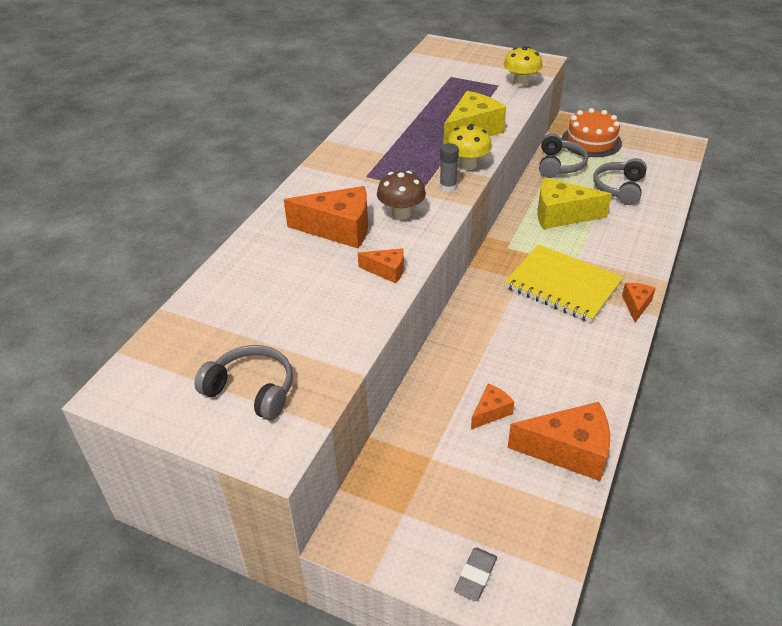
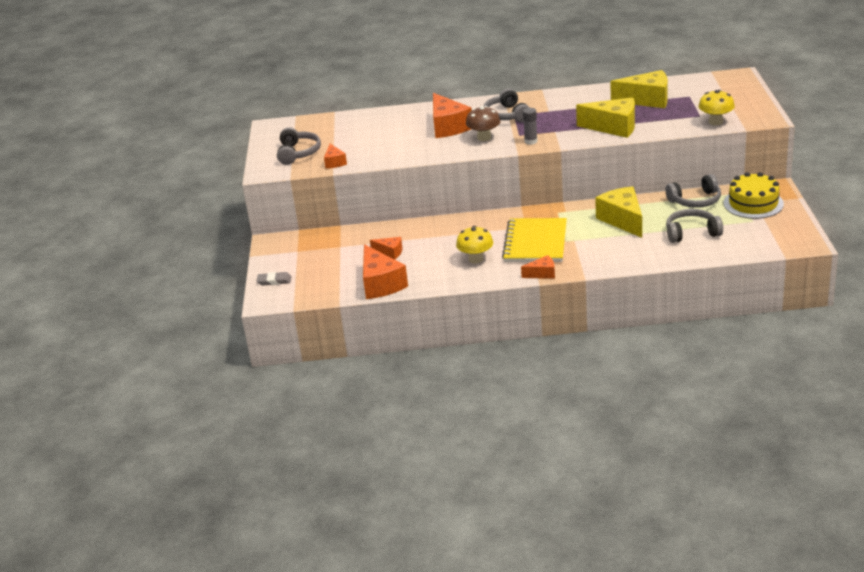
camera: 65 degrees right, 10 degrees down
(361, 180) = (507, 115): none -> grey headphones
(387, 271) = (422, 152): orange cheese -> orange cheese (334, 162)
(432, 97) = (647, 100): none -> yellow cheese
(468, 165) = (566, 139): yellow mushroom -> yellow mushroom (476, 259)
(591, 141) = (753, 203): orange cake -> yellow cake

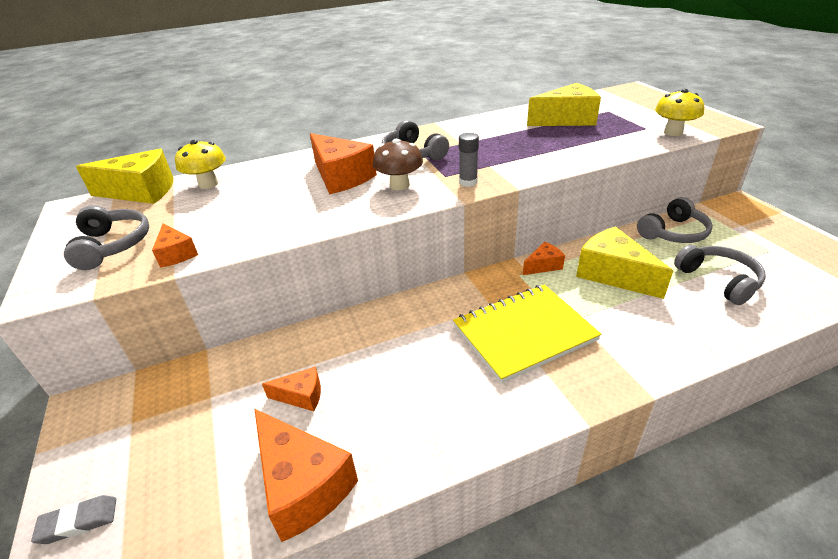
camera: 20 degrees left, 5 degrees up
(476, 259) = (451, 385): yellow mushroom -> yellow mushroom (208, 184)
(535, 242) = (524, 333): yellow notebook -> yellow notebook turned 75 degrees clockwise
(542, 274) = (578, 399): orange cheese -> orange cheese (543, 266)
(614, 127) = (560, 152): yellow cheese -> yellow cheese (141, 191)
(691, 233) = (718, 280): grey headphones -> grey headphones turned 90 degrees clockwise
(753, 203) = (742, 227): yellow cake -> none

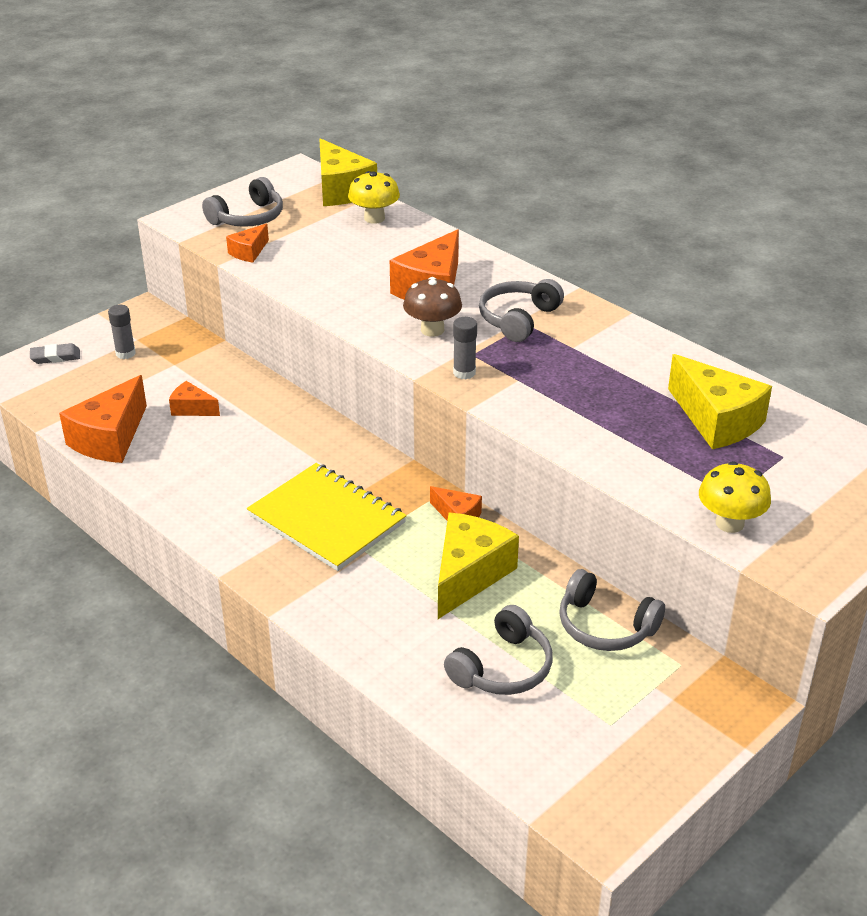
camera: 65 degrees right, 0 degrees up
(78, 521) = (55, 357): grey eraser -> grey eraser turned 60 degrees counterclockwise
(148, 438) = (125, 353): none -> grey glue stick
(301, 396) = (192, 409): orange cheese -> orange cheese turned 135 degrees clockwise

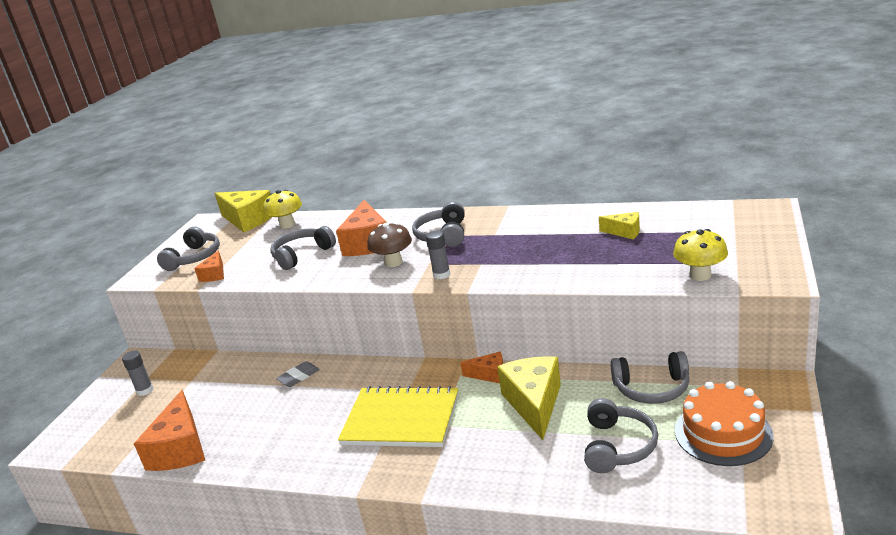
camera: 25 degrees left, 10 degrees down
(55, 357) = (86, 417): grey eraser -> grey eraser (298, 377)
(192, 409) = (231, 400): orange cheese -> none
(353, 270) = (302, 255): none -> grey headphones
(622, 716) = (723, 433): none -> orange cake
(716, 420) = (624, 232): yellow cheese -> yellow cheese, size x0.52

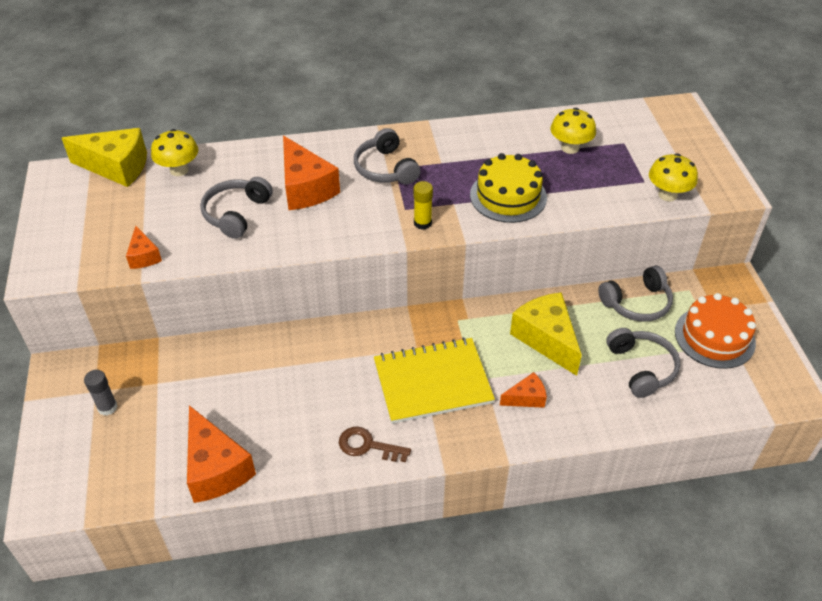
camera: 30 degrees left, 20 degrees up
(194, 258) = (91, 234): grey headphones -> none
(298, 377) = (286, 354): grey eraser -> none
(308, 458) = (368, 446): none -> brown key
(393, 262) = (357, 212): brown mushroom -> none
(441, 275) = (422, 223): grey glue stick -> yellow glue stick
(489, 374) = (485, 315): orange cheese -> orange cheese (526, 398)
(535, 262) = (508, 196): none -> yellow cake
(624, 232) = (570, 148): yellow cheese -> yellow mushroom

